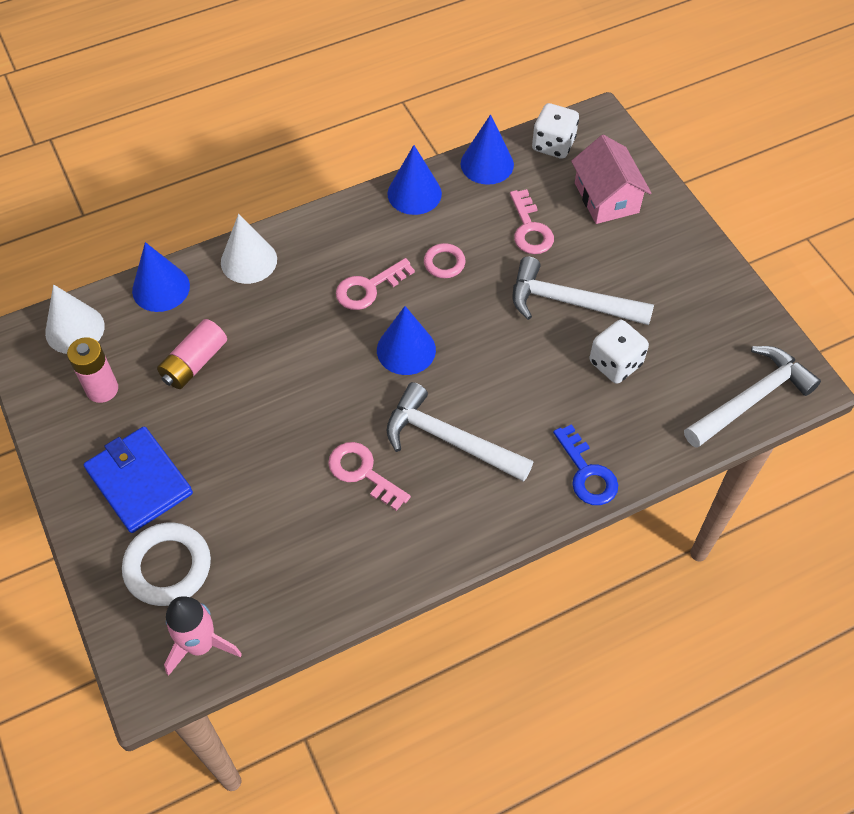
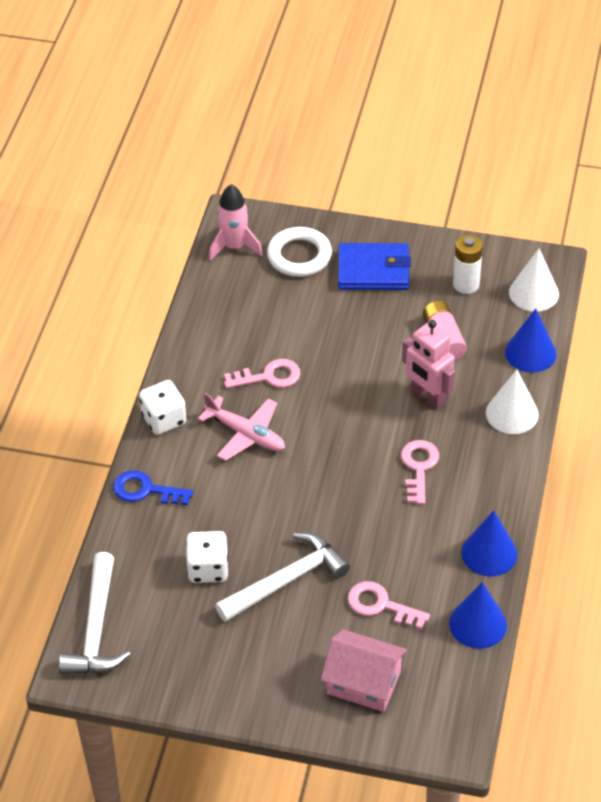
camera: 130 degrees right, 10 degrees down
(102, 389) = (466, 284): pink battery -> white battery
(280, 331) = (427, 397): none -> pink robot
(406, 350) = (342, 456): blue cone -> none
(444, 263) = (399, 527): pink ring -> none
(449, 440) = (246, 434): white hammer -> pink plane
(553, 144) = (457, 688): white dice -> white dice (164, 419)

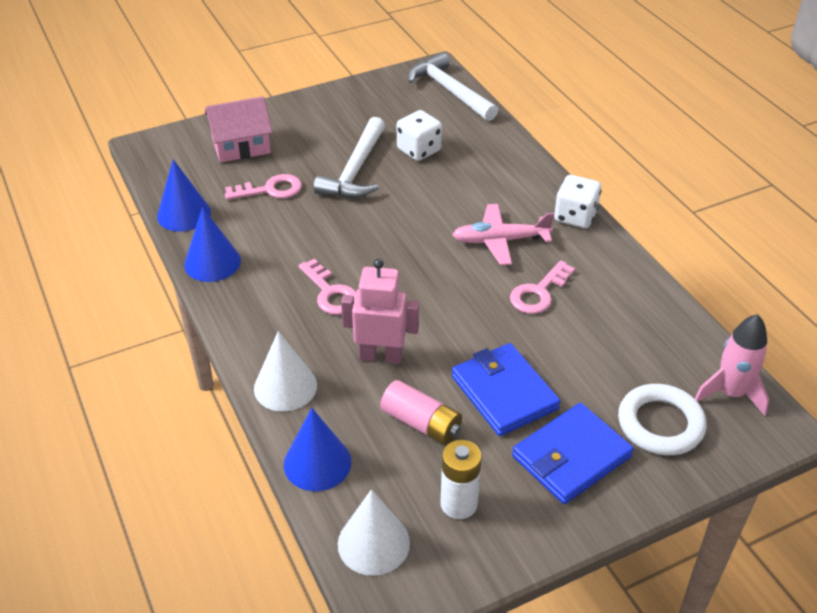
camera: 140 degrees right, 5 degrees down
(145, 490) = (523, 169): blue key -> none
(371, 326) = (504, 393): none -> blue wallet

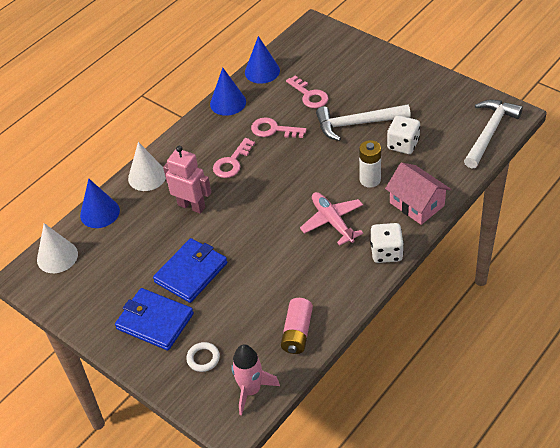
camera: 70 degrees right, 5 degrees up
(241, 146) = (344, 63): pink house -> pink house (417, 204)
(381, 356) = (191, 206): pink robot -> pink robot turned 45 degrees counterclockwise
(421, 423) = (148, 244): pink battery -> pink battery (297, 332)
(458, 504) = (97, 282): white battery -> white battery (370, 180)
(538, 293) = (291, 259): pink key -> pink key (273, 130)
(660, 424) = (203, 358): white ring -> white ring, size x0.56

